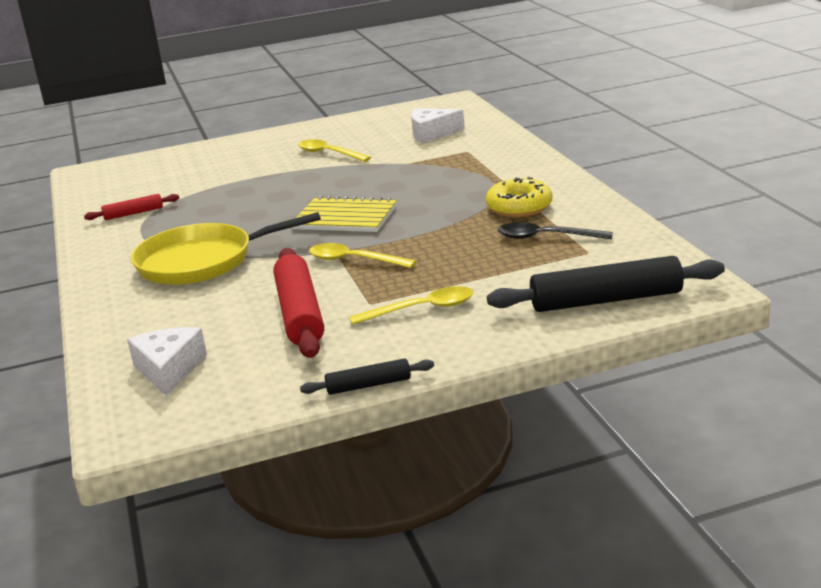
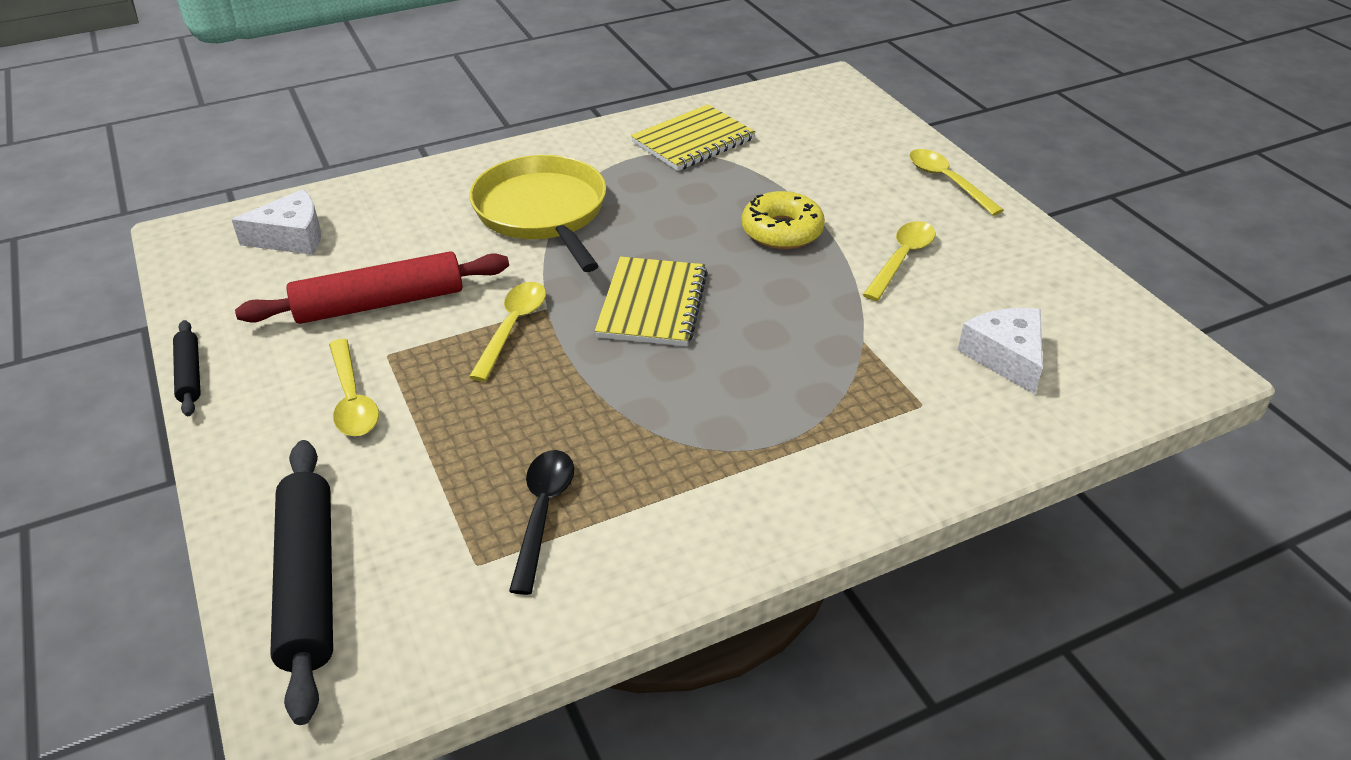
camera: 80 degrees right, 15 degrees up
(133, 213) = (693, 141): red rolling pin -> yellow notebook
(248, 142) = (947, 181): none -> yellow spoon
(519, 207) = (665, 478): yellow donut -> yellow donut (782, 231)

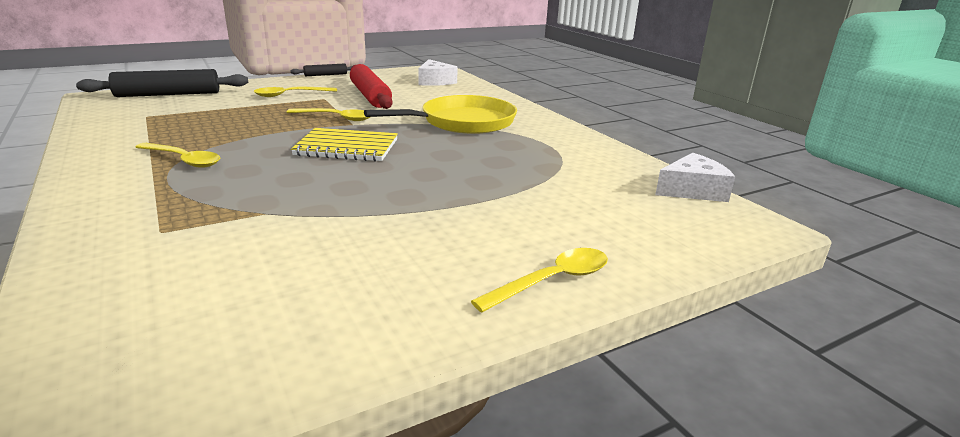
camera: 85 degrees right, 15 degrees down
(543, 513) = (168, 126): black spoon -> none
(693, 141) = (582, 162): yellow notebook -> none
(782, 231) = (439, 189): yellow donut -> none
(902, 259) = (386, 239): yellow spoon -> yellow spoon (184, 160)
(1006, 357) = (193, 281): white cheese -> white cheese (692, 190)

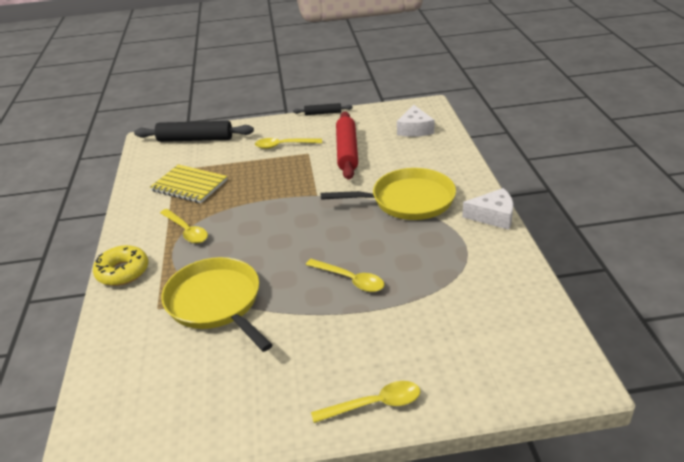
camera: 25 degrees right, 10 degrees up
(86, 203) = (123, 272): none -> yellow donut
(258, 216) = (216, 302): none -> yellow pan
(336, 118) = (307, 185): yellow spoon -> yellow spoon (350, 280)
(347, 148) = (300, 228): yellow notebook -> yellow notebook (189, 186)
(692, 190) = (553, 325): white cheese -> white cheese (493, 216)

